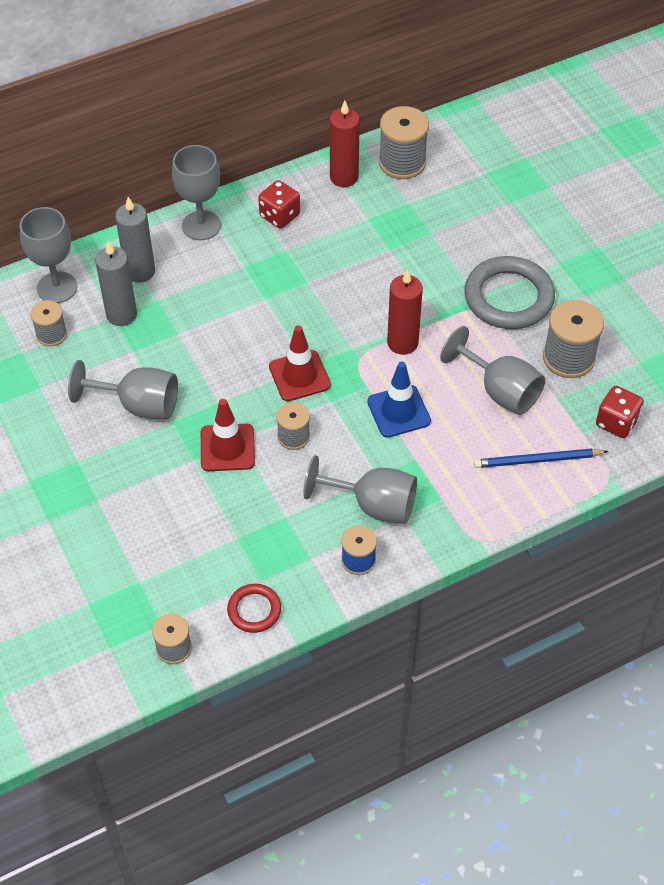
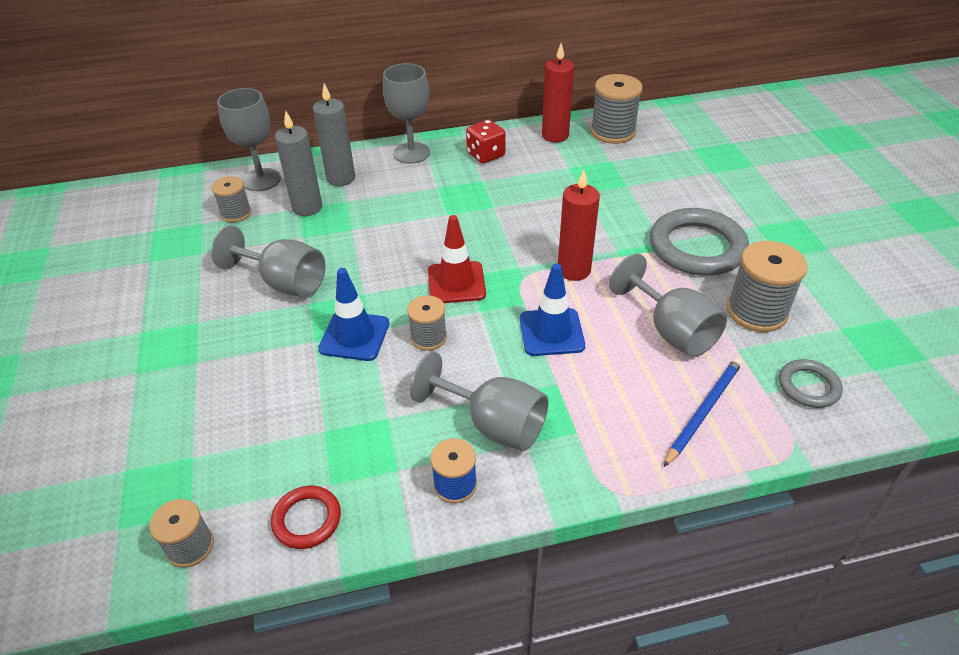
camera: 15 degrees right, 10 degrees down
(227, 448) = (354, 336): red traffic cone -> blue traffic cone
(537, 460) = (704, 411): blue pencil -> blue pencil turned 120 degrees clockwise
(616, 422) = (808, 386): red dice -> grey ring

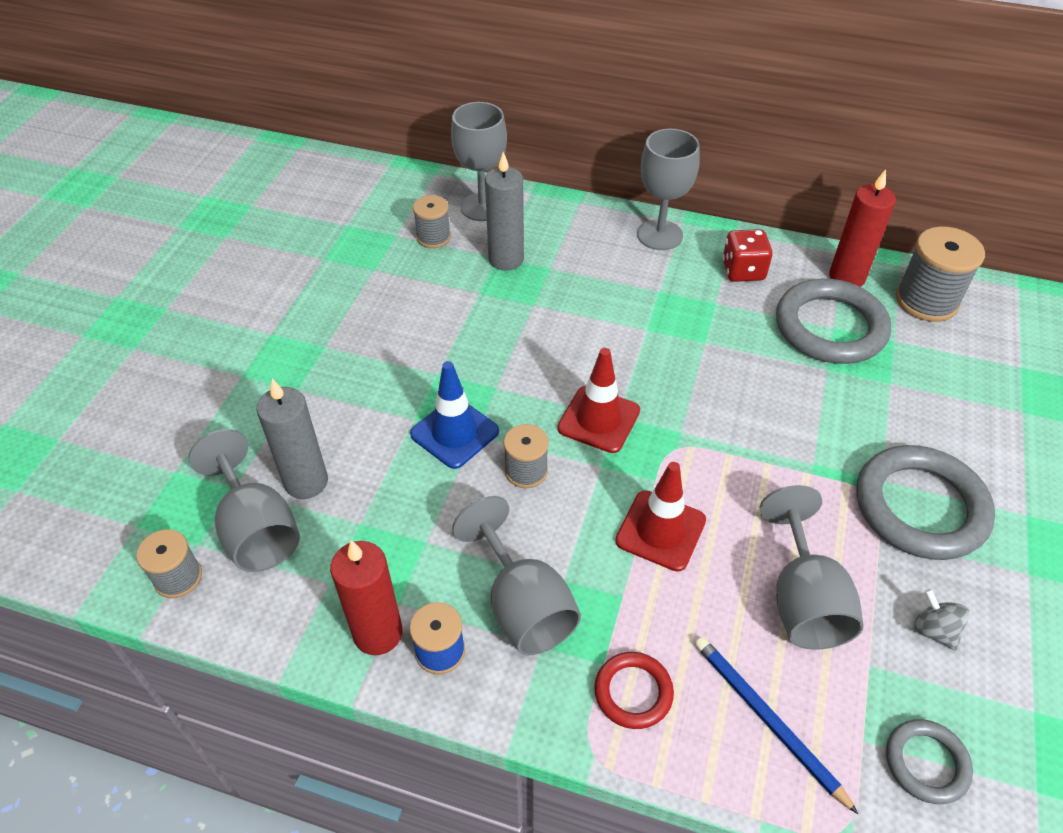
camera: 30 degrees right, 5 degrees up
(284, 282) = (428, 338): grey goblet -> grey goblet (256, 529)
(307, 519) = (286, 608): red ring -> red ring (633, 692)
(341, 178) = (563, 237): grey candle -> grey candle (306, 482)
(551, 332) = (660, 530): blue traffic cone -> red traffic cone
(567, 168) = (830, 327): none -> grey ring
(574, 270) = (741, 465): red candle -> red candle (378, 633)
(704, 411) = (767, 720): blue pencil -> blue pencil turned 105 degrees counterclockwise
(756, 311) = (934, 630): grey spool -> grey spinning top

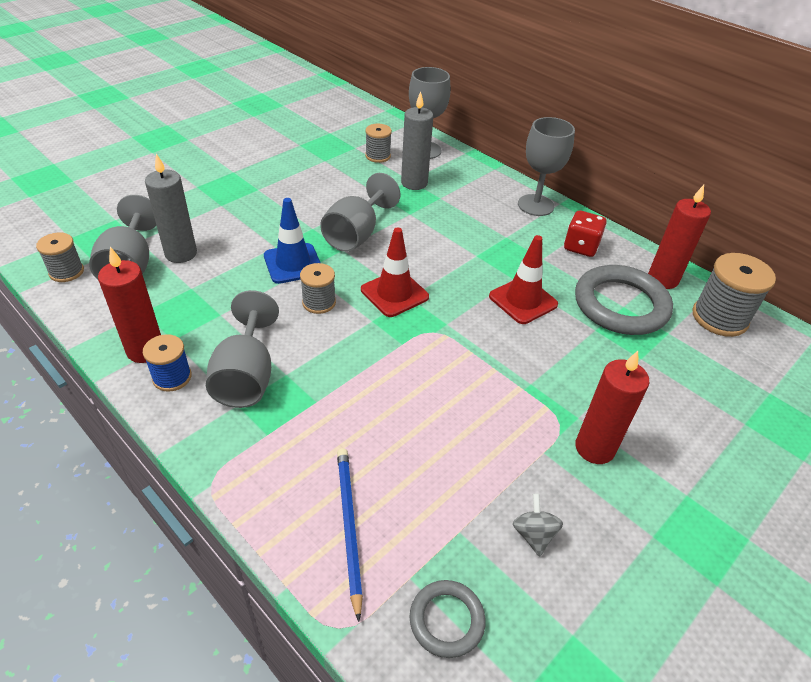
camera: 25 degrees right, 5 degrees down
(633, 692) = (270, 461): red ring -> none
(660, 530) = (378, 375): red traffic cone -> red traffic cone (523, 300)
(803, 599) = (445, 464): grey goblet -> grey goblet (356, 234)
(920, 507) = (594, 448): grey ring -> red candle

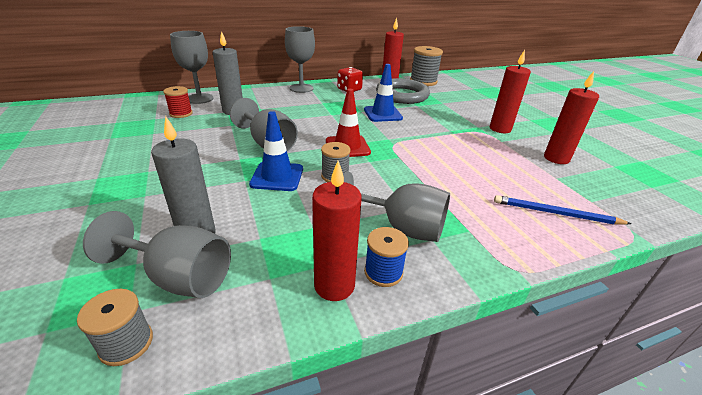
camera: 65 degrees left, 10 degrees down
(378, 156) = (181, 114): grey spool -> red spool
(446, 620) = (617, 197): grey ring -> none
(523, 300) = (382, 114): red traffic cone -> blue traffic cone
(533, 534) = (556, 158): grey spinning top -> red candle

